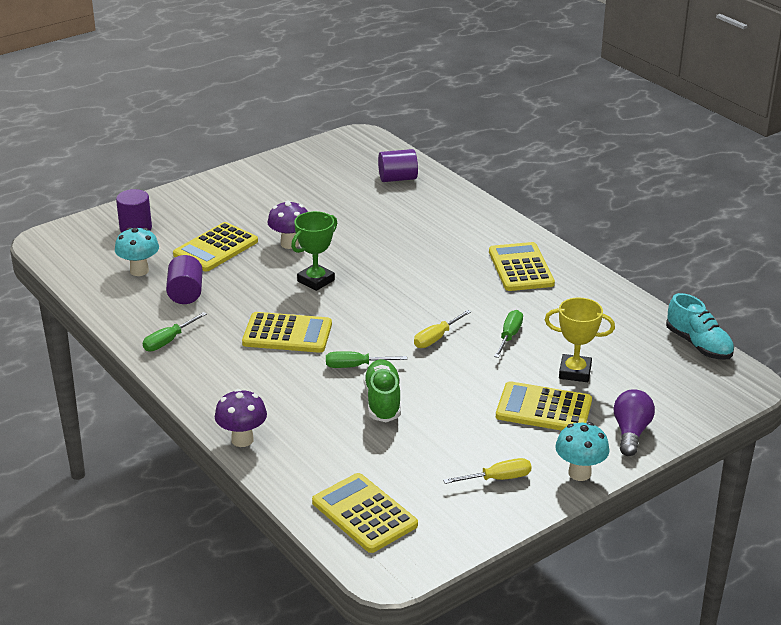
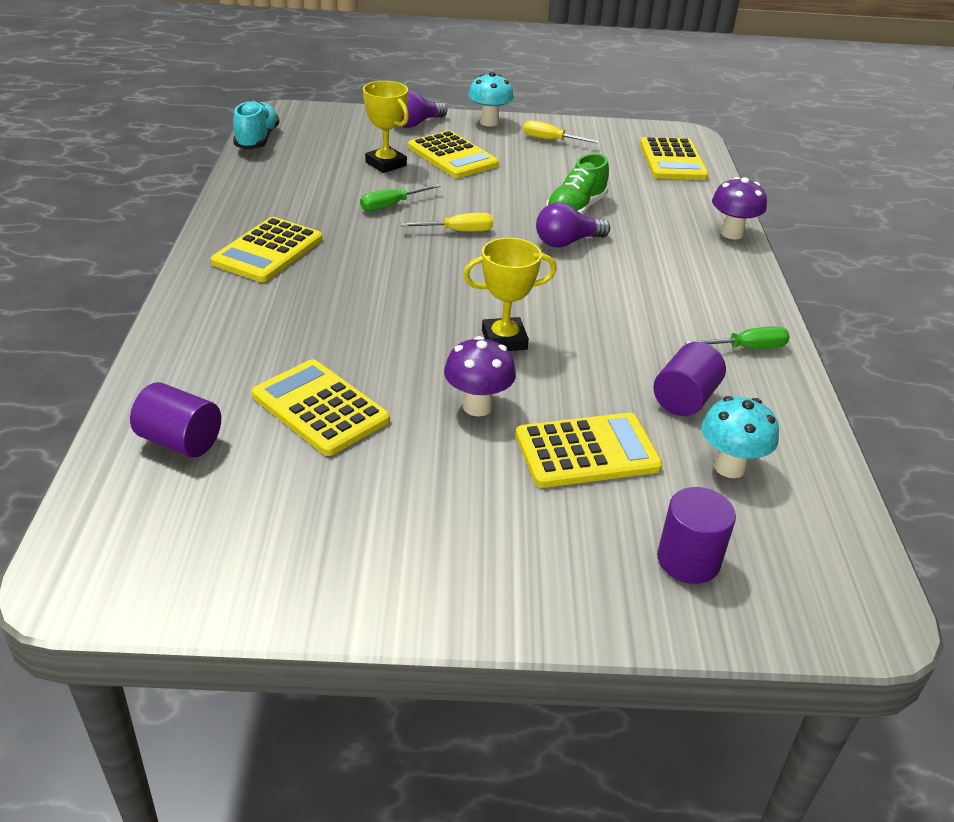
camera: 145 degrees left, 5 degrees up
(287, 334) = (603, 297): yellow calculator -> yellow calculator (320, 408)
(316, 280) = (504, 340): green trophy -> yellow trophy
(355, 366) = (567, 242): green screwdriver -> purple light bulb

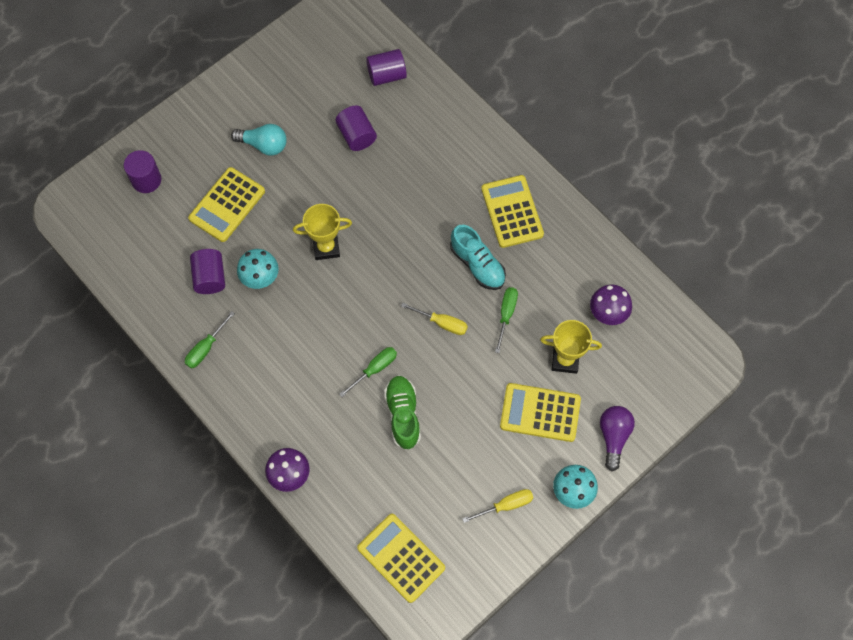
camera: 140 degrees right, 30 degrees up
(257, 139) = (672, 312): turquoise shoe -> turquoise shoe (477, 264)
(320, 408) = (356, 135): yellow calculator -> purple cylinder
(456, 481) = (264, 145): none -> turquoise light bulb
(458, 231) = (442, 323): yellow screwdriver -> yellow screwdriver turned 105 degrees counterclockwise
(477, 406) = (295, 192): purple mushroom -> purple mushroom (607, 314)
(504, 340) = (326, 247): yellow trophy -> yellow trophy turned 45 degrees clockwise
(567, 242) = (375, 369): purple light bulb -> green screwdriver
(729, 467) = (161, 246): turquoise mushroom -> turquoise mushroom (261, 279)

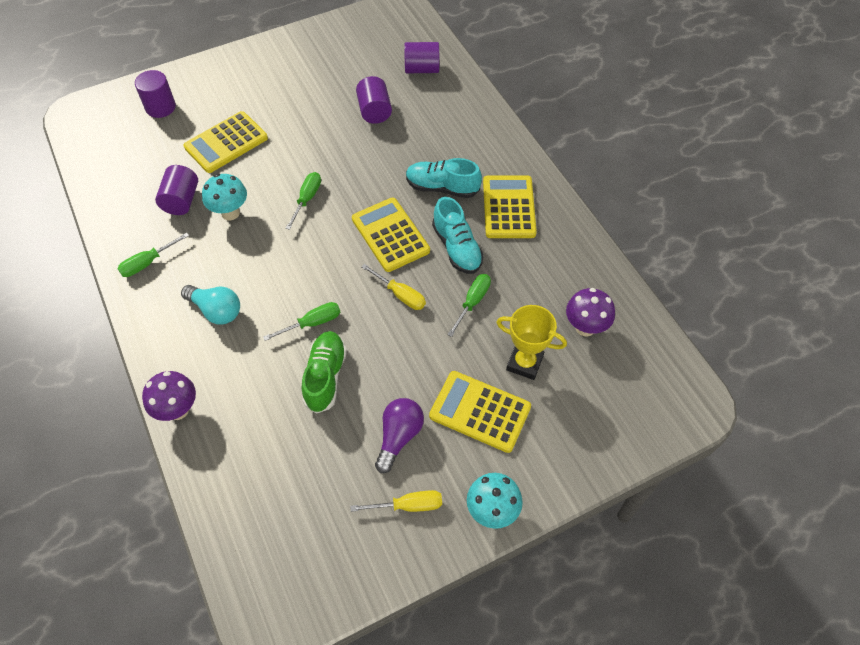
camera: 15 degrees right, 10 degrees down
(264, 145) = (283, 101): turquoise light bulb -> turquoise light bulb (216, 310)
(326, 247) = (307, 199): yellow trophy -> green screwdriver
(401, 558) = (265, 534): yellow calculator -> yellow calculator (390, 235)
(446, 205) = (442, 187): none -> turquoise shoe
(613, 436) = (559, 459): purple light bulb -> purple light bulb (399, 436)

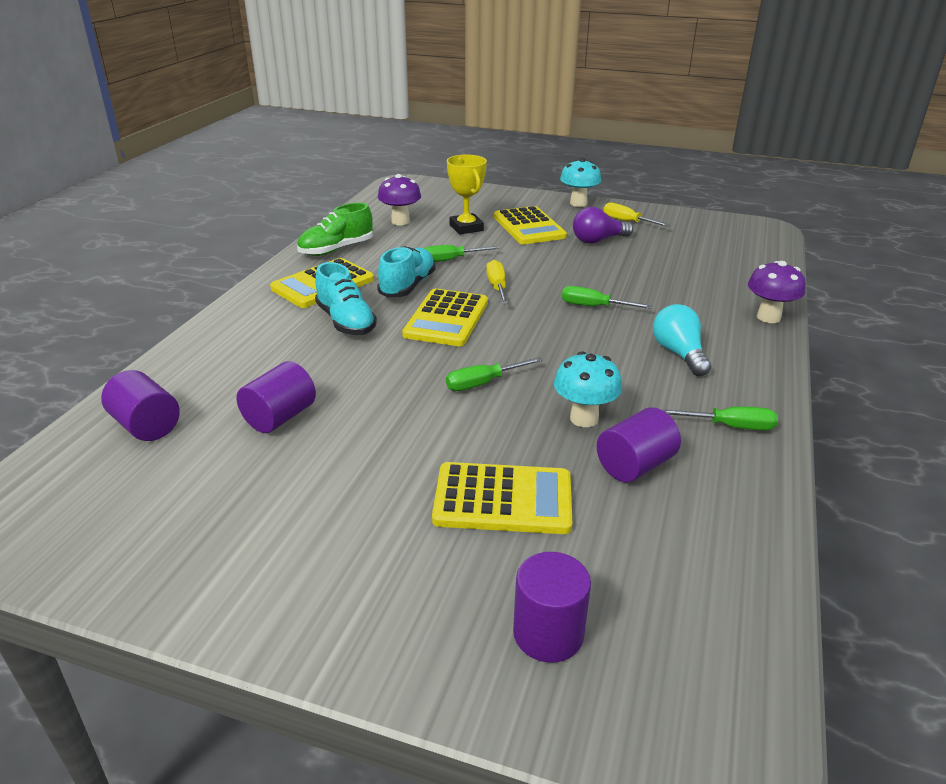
camera: 135 degrees left, 25 degrees down
(325, 376) = (618, 280): green shoe -> green shoe (336, 249)

